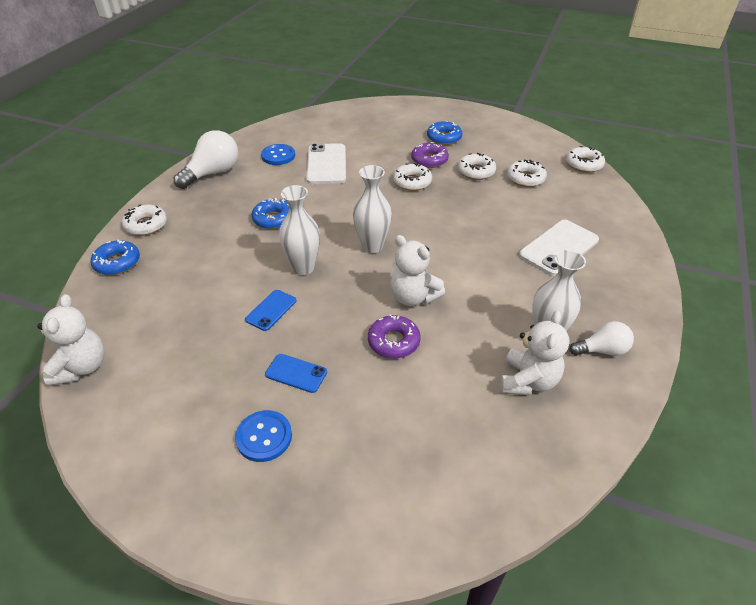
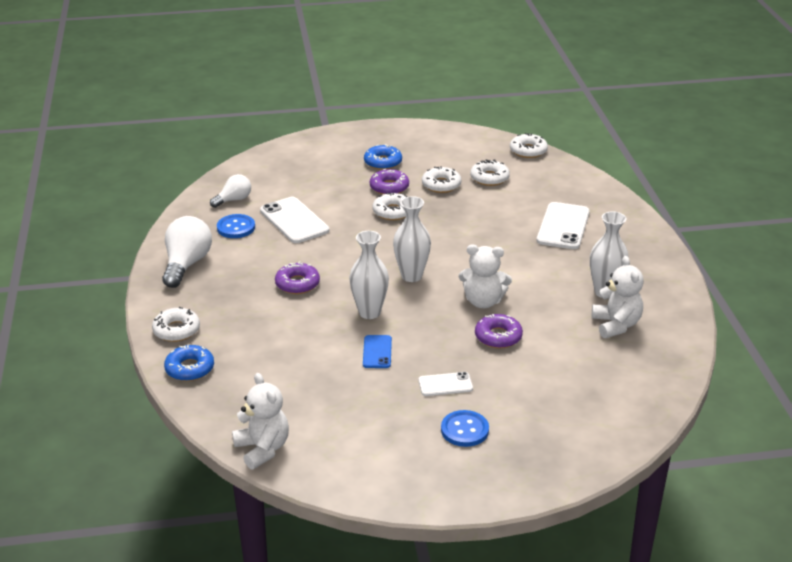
camera: 30 degrees left, 10 degrees down
(273, 219) = (297, 284): blue donut -> purple donut
(296, 373) = (445, 384): blue phone -> white phone
(602, 350) = (650, 287): white light bulb -> white light bulb (234, 200)

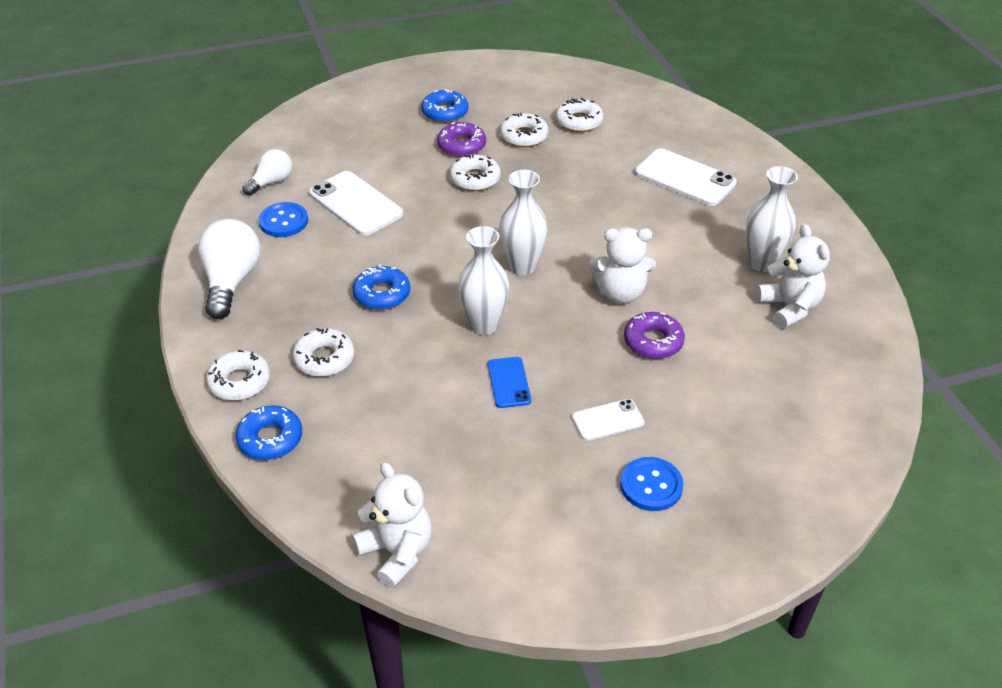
camera: 10 degrees left, 10 degrees up
(297, 284) = (382, 294): purple donut -> blue donut
(528, 151) = (614, 81): white donut -> white donut (324, 359)
(563, 226) = (685, 178): white phone -> white phone turned 60 degrees counterclockwise

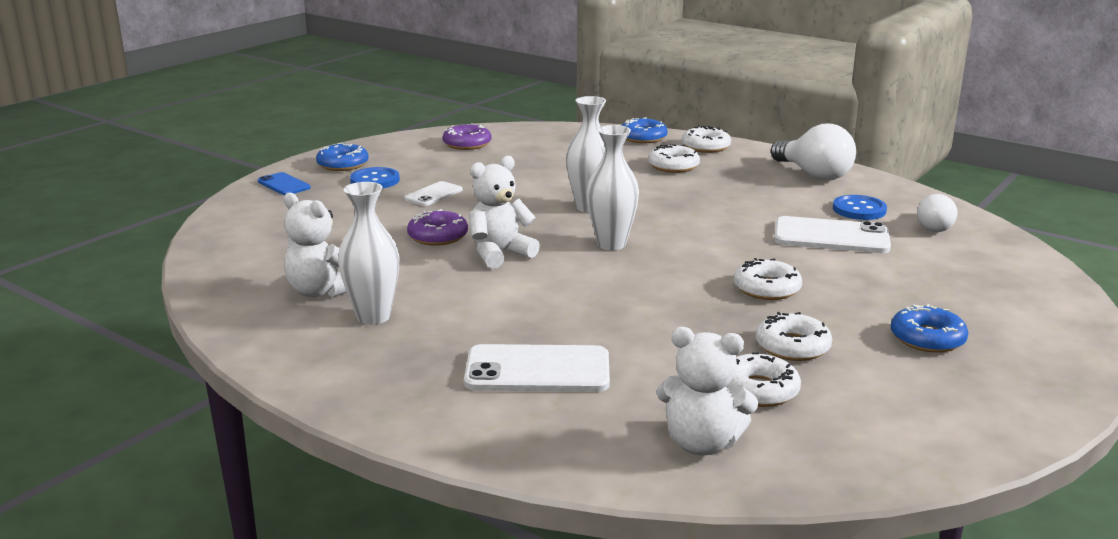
camera: 145 degrees right, 20 degrees down
(382, 294) = (695, 199): blue donut -> blue donut (343, 164)
(397, 552) = (506, 130): white teddy bear -> white teddy bear (702, 443)
(461, 145) = (838, 312): purple donut -> purple donut (467, 144)
(508, 382) = (528, 190): blue phone -> blue phone (284, 185)

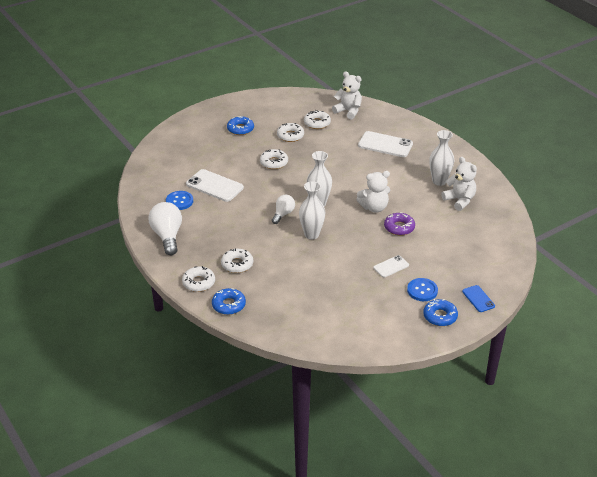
camera: 160 degrees left, 15 degrees up
(467, 144) = (350, 326): purple donut -> none
(932, 227) = (161, 182): white light bulb -> white light bulb (283, 214)

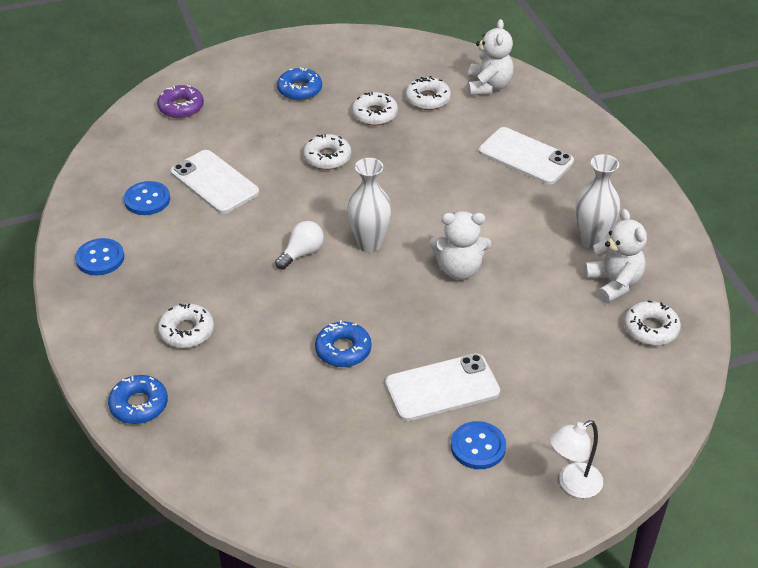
camera: 15 degrees right, 5 degrees up
(167, 236) = (100, 258): white light bulb -> blue button
(198, 282) = (110, 353): white donut -> white donut (651, 329)
(311, 234) = (332, 300): white vase -> none
(348, 111) = (488, 86): white teddy bear -> white teddy bear turned 45 degrees clockwise
(391, 266) = (442, 388): white phone -> white phone, size x1.78
(399, 227) = (487, 315): purple donut -> purple donut (181, 107)
(440, 316) = (489, 505): blue donut -> blue donut (343, 350)
(478, 299) = (572, 485): blue phone -> white lamp

